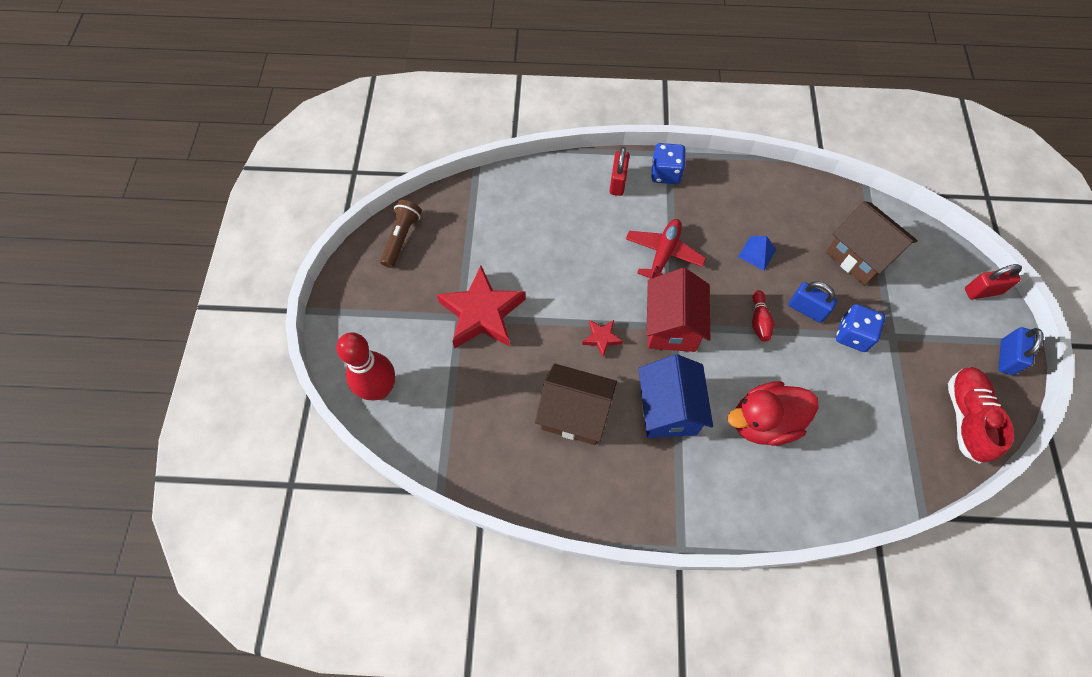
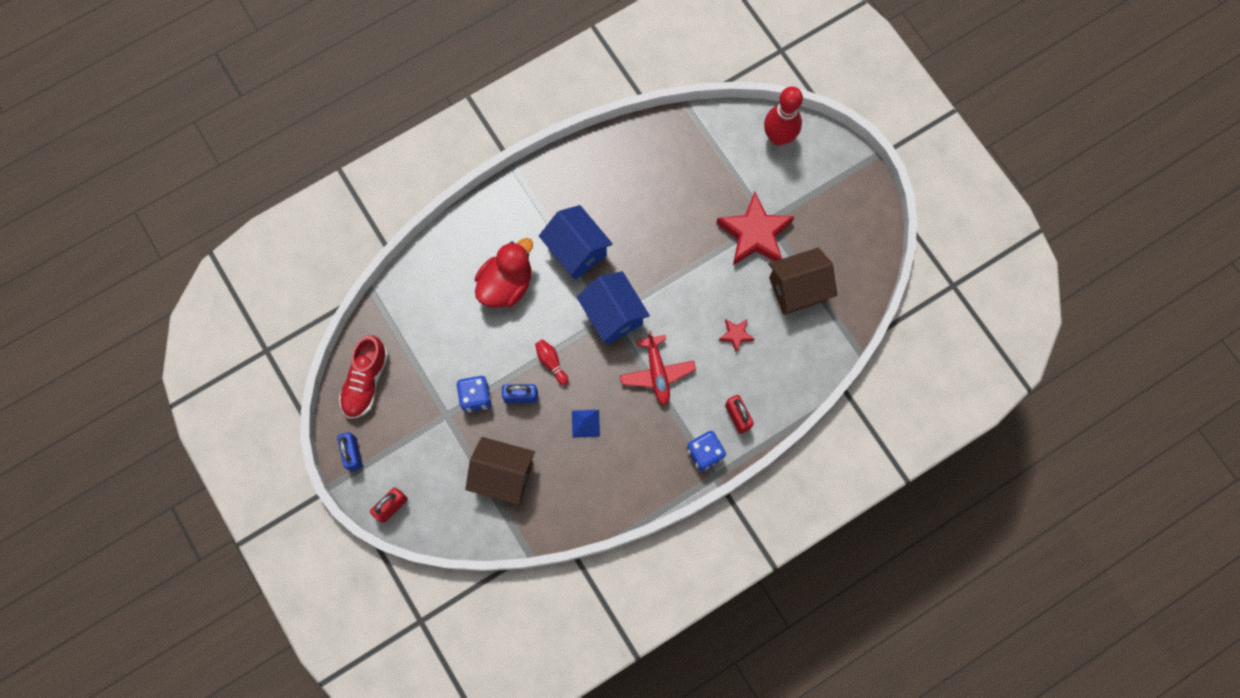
camera: 145 degrees right, 10 degrees up
(402, 238) = (863, 252): brown flashlight -> none
(574, 414) = (637, 206): brown house -> brown house (797, 289)
(601, 338) = (656, 272): red star -> red star (736, 335)
(671, 326) = (613, 315): red house -> blue house
(966, 417) = (366, 381): red shoe -> red shoe turned 45 degrees clockwise

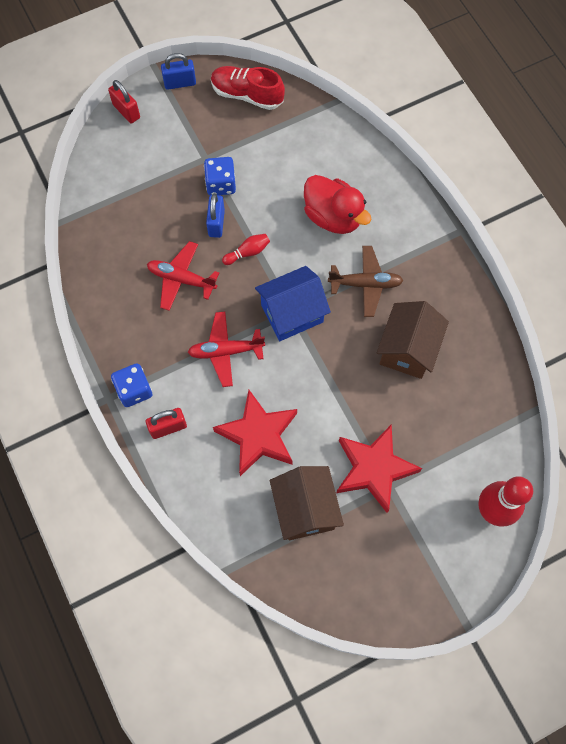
camera: 95 degrees right, 5 degrees down
(503, 475) = (141, 203): brown house -> brown house (407, 349)
(576, 250) = (365, 284): blue house -> brown plane
(585, 423) = (181, 279): blue pyramid -> red plane
(736, 335) = (258, 435): red star -> red star, size x2.22

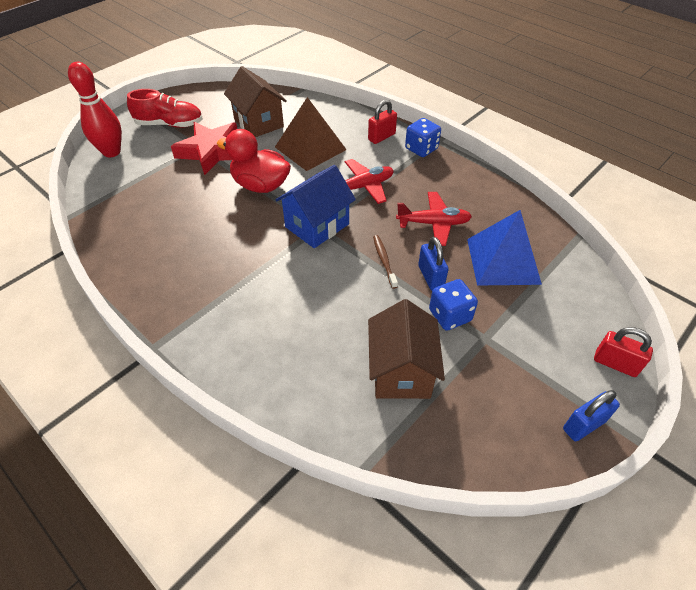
camera: 160 degrees right, 20 degrees down
(146, 219) = (503, 261): none -> blue pyramid
(247, 95) = (487, 438): red shoe -> red shoe (170, 124)
(247, 252) = (384, 261): red bowling pin -> brown toothbrush
(258, 435) = (310, 148): red star -> brown pyramid
(333, 217) = (308, 319): red duck -> red duck (260, 185)
(365, 284) = (252, 266): brown plane -> none
(407, 349) = (198, 227): brown house -> brown house (401, 371)

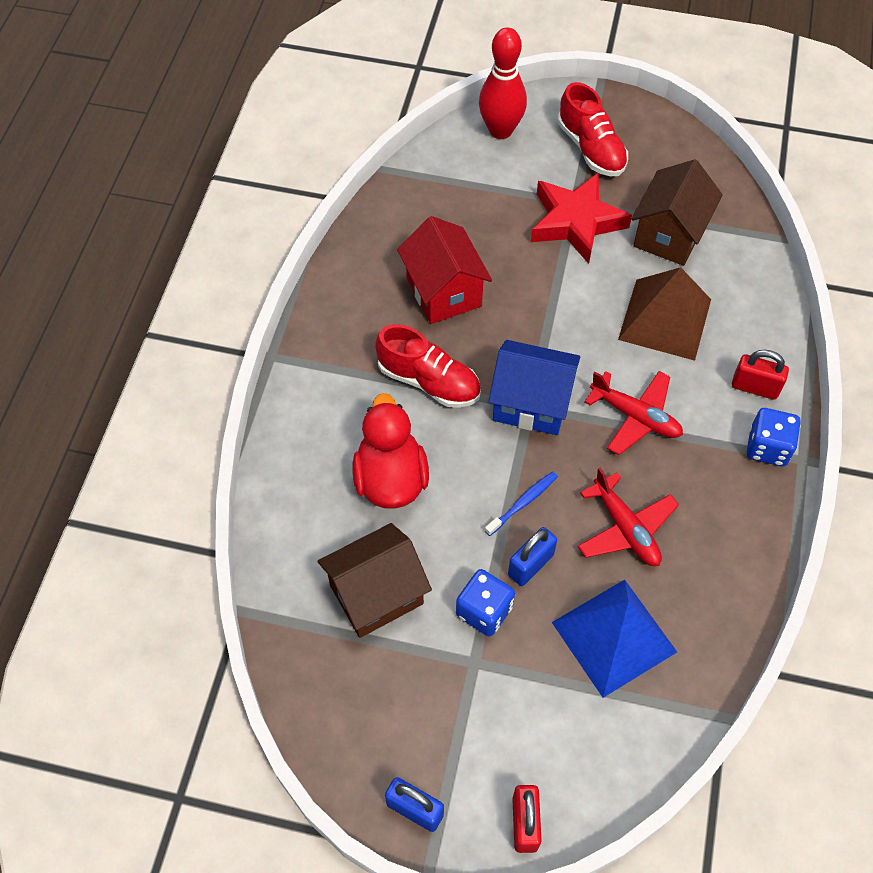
camera: 60 degrees right, 10 degrees up
(197, 229) = (444, 292): none -> red house
(257, 266) = (429, 381): none -> red shoe
(260, 185) = (555, 307): red duck -> red duck (390, 479)
(384, 261) = (523, 503): brown toothbrush -> blue toothbrush

